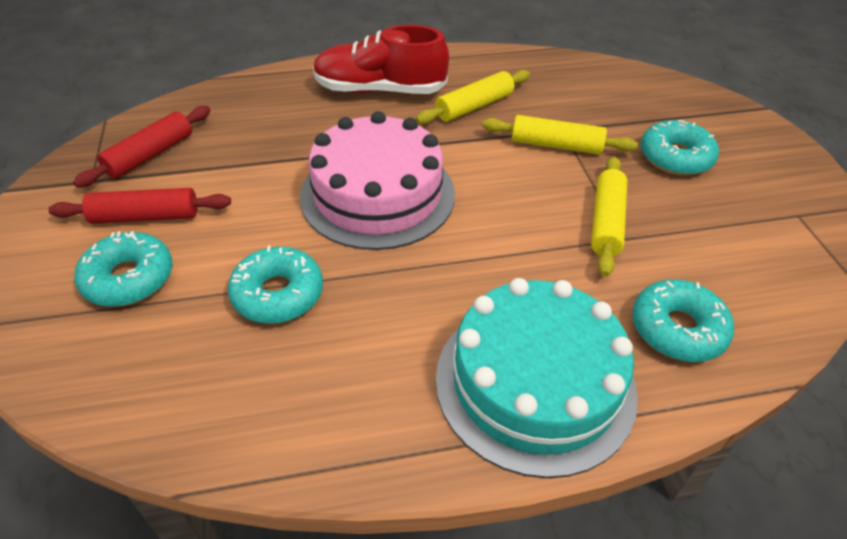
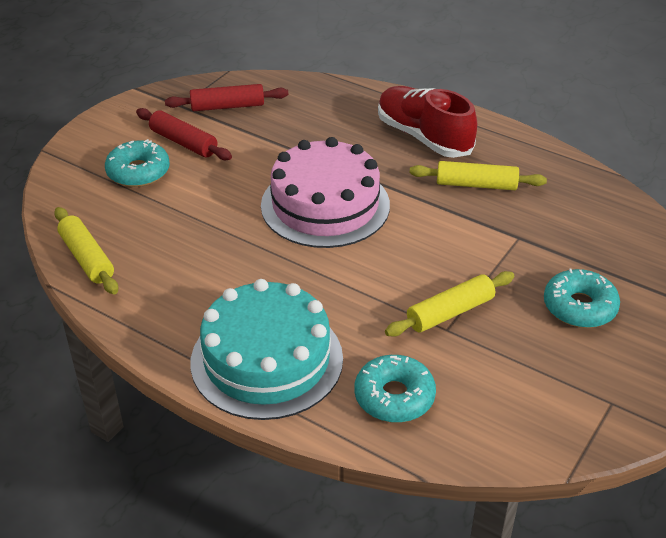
camera: 45 degrees right, 5 degrees down
(278, 294) = (197, 226): turquoise donut -> none
(556, 145) = (495, 245): yellow rolling pin -> yellow rolling pin (87, 258)

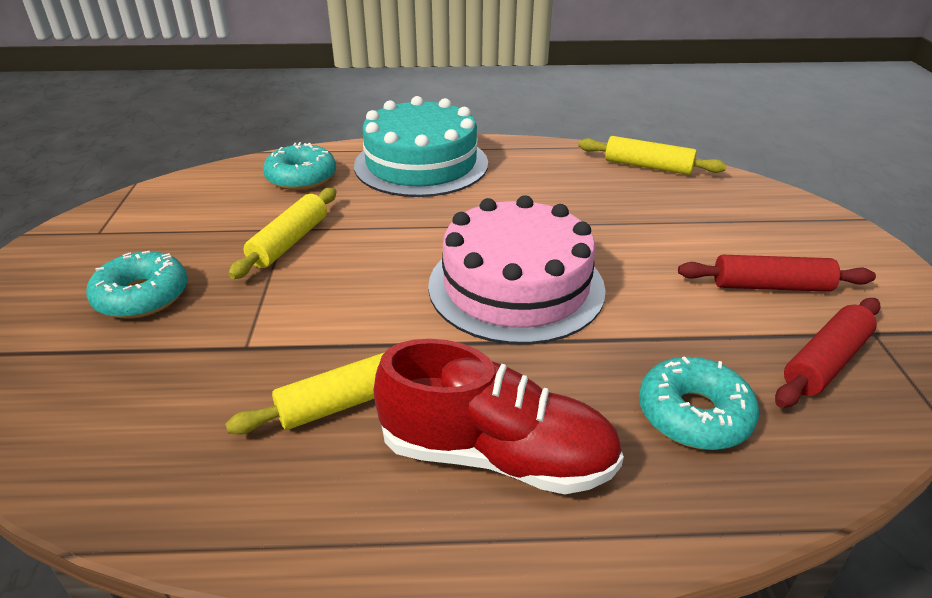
camera: 145 degrees right, 5 degrees down
(138, 172) = (746, 237): turquoise donut -> turquoise donut (694, 414)

